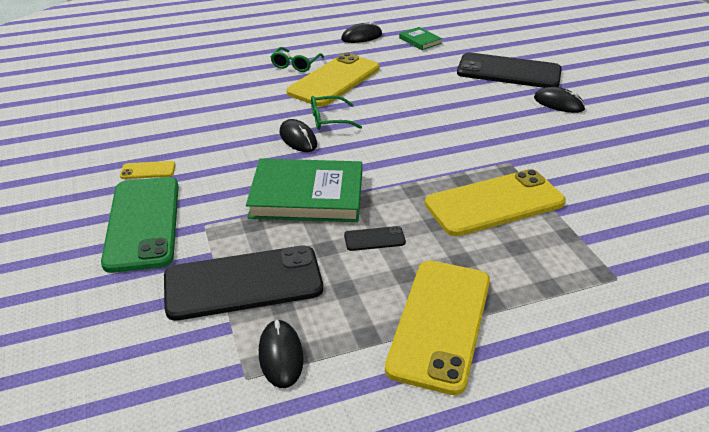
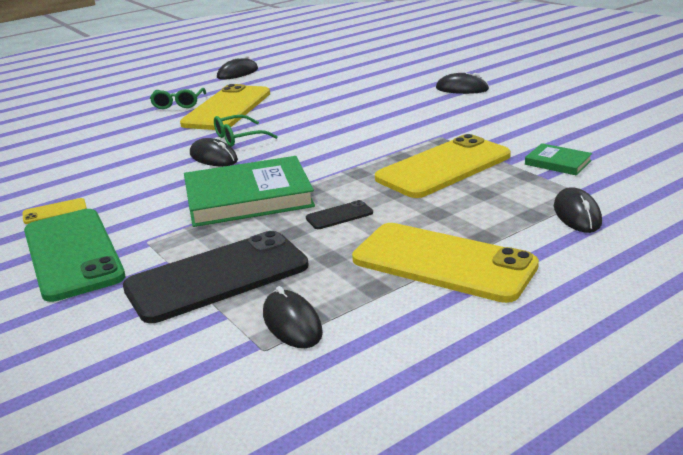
camera: 15 degrees left, 10 degrees down
(420, 41) = (300, 67): green book -> green book (558, 162)
(440, 323) = (443, 263): yellow phone -> yellow phone turned 60 degrees counterclockwise
(508, 72) = (401, 75): black phone -> none
(593, 299) = (577, 214): none -> black mouse

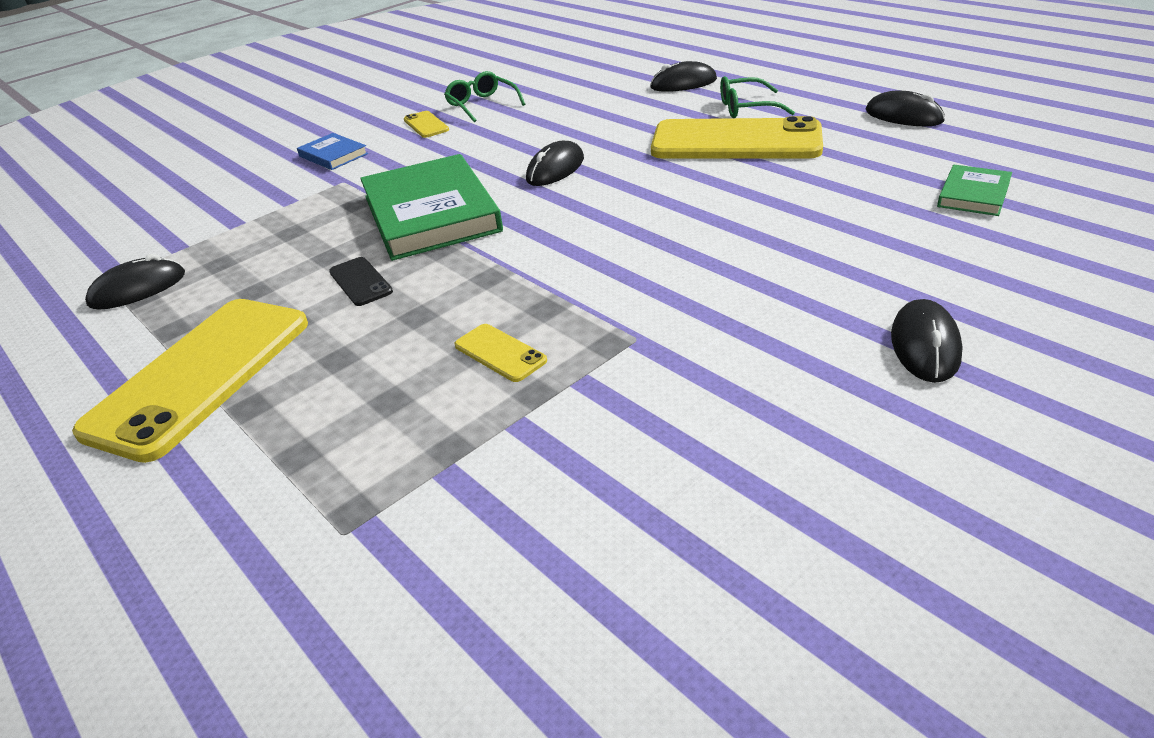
camera: 85 degrees right, 10 degrees up
(72, 254) = (333, 155): green phone -> blue book
(217, 277) = (250, 233): black phone -> none
(239, 138) = (622, 171): green glasses -> green glasses (482, 105)
(444, 167) = (500, 353): yellow phone -> yellow phone, size x0.42
(558, 162) = (504, 493): green book -> green book (973, 194)
(577, 214) = (280, 511): black mouse -> black mouse (683, 83)

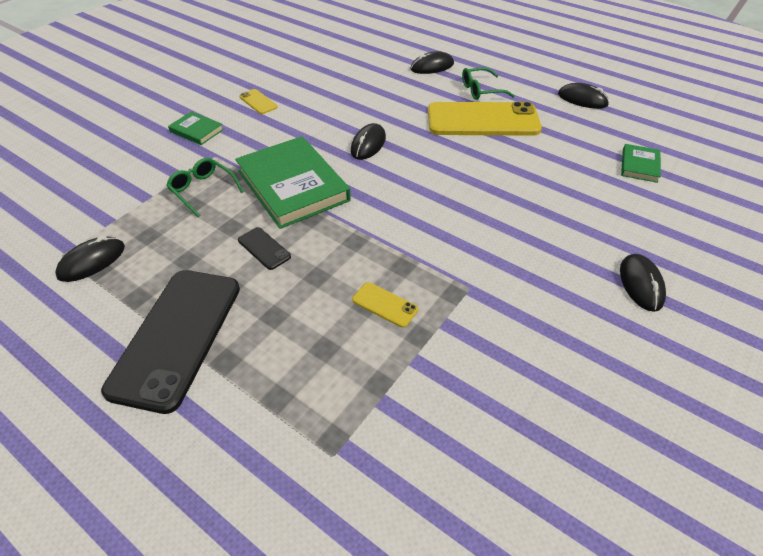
camera: 15 degrees left, 10 degrees up
(200, 375) = (176, 336): yellow phone -> black phone
(333, 155) = (196, 130): blue book -> green book
(482, 105) = (293, 83): green glasses -> green glasses (203, 190)

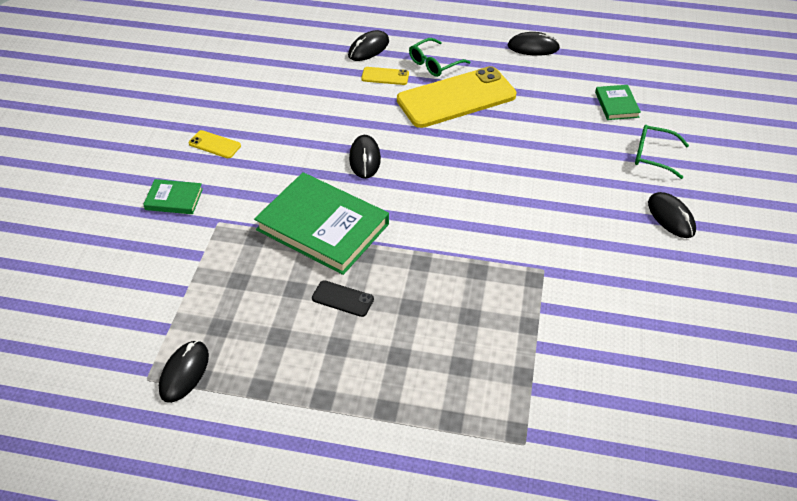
camera: 25 degrees left, 0 degrees up
(176, 336) = (326, 407): black phone -> none
(203, 190) = (236, 262): green glasses -> green glasses (653, 156)
(384, 305) = (484, 310): yellow phone -> yellow phone (385, 76)

